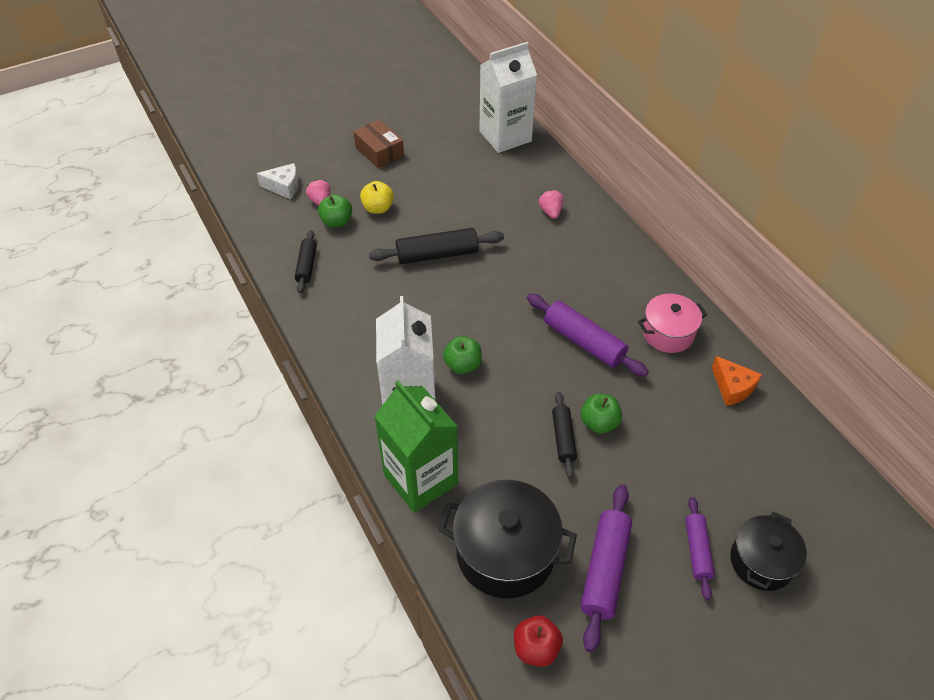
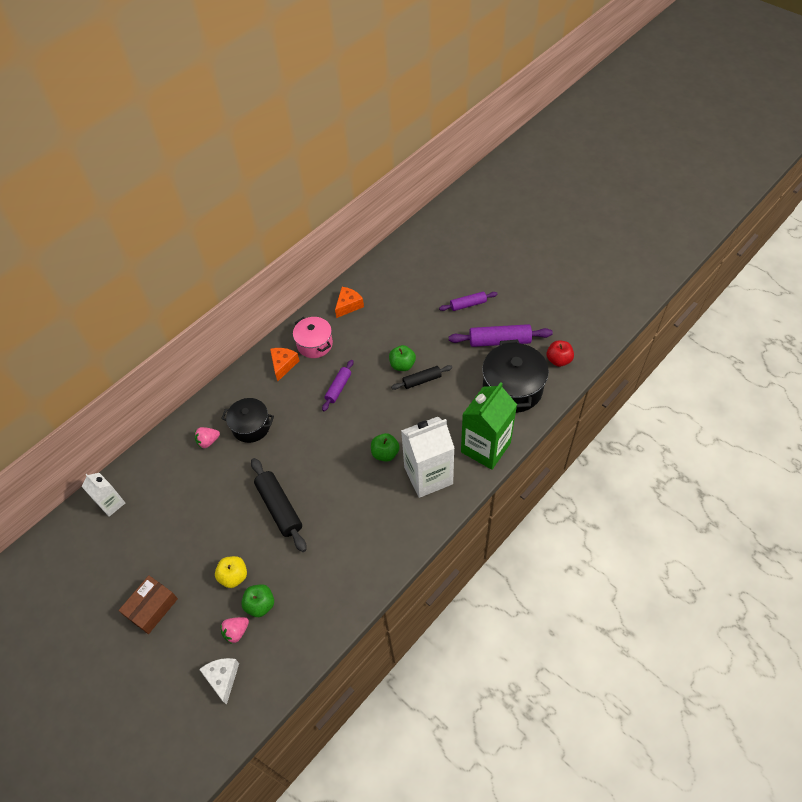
camera: 105 degrees left, 5 degrees up
(306, 266) = (322, 606): black rolling pin -> none
(505, 136) = (111, 503): white carton -> white carton, size x0.54
(584, 342) = (338, 388): purple rolling pin -> purple rolling pin, size x0.61
(641, 295) = (283, 365): none -> orange cheese
(761, 561) = (461, 278): black pot -> black pot (251, 426)

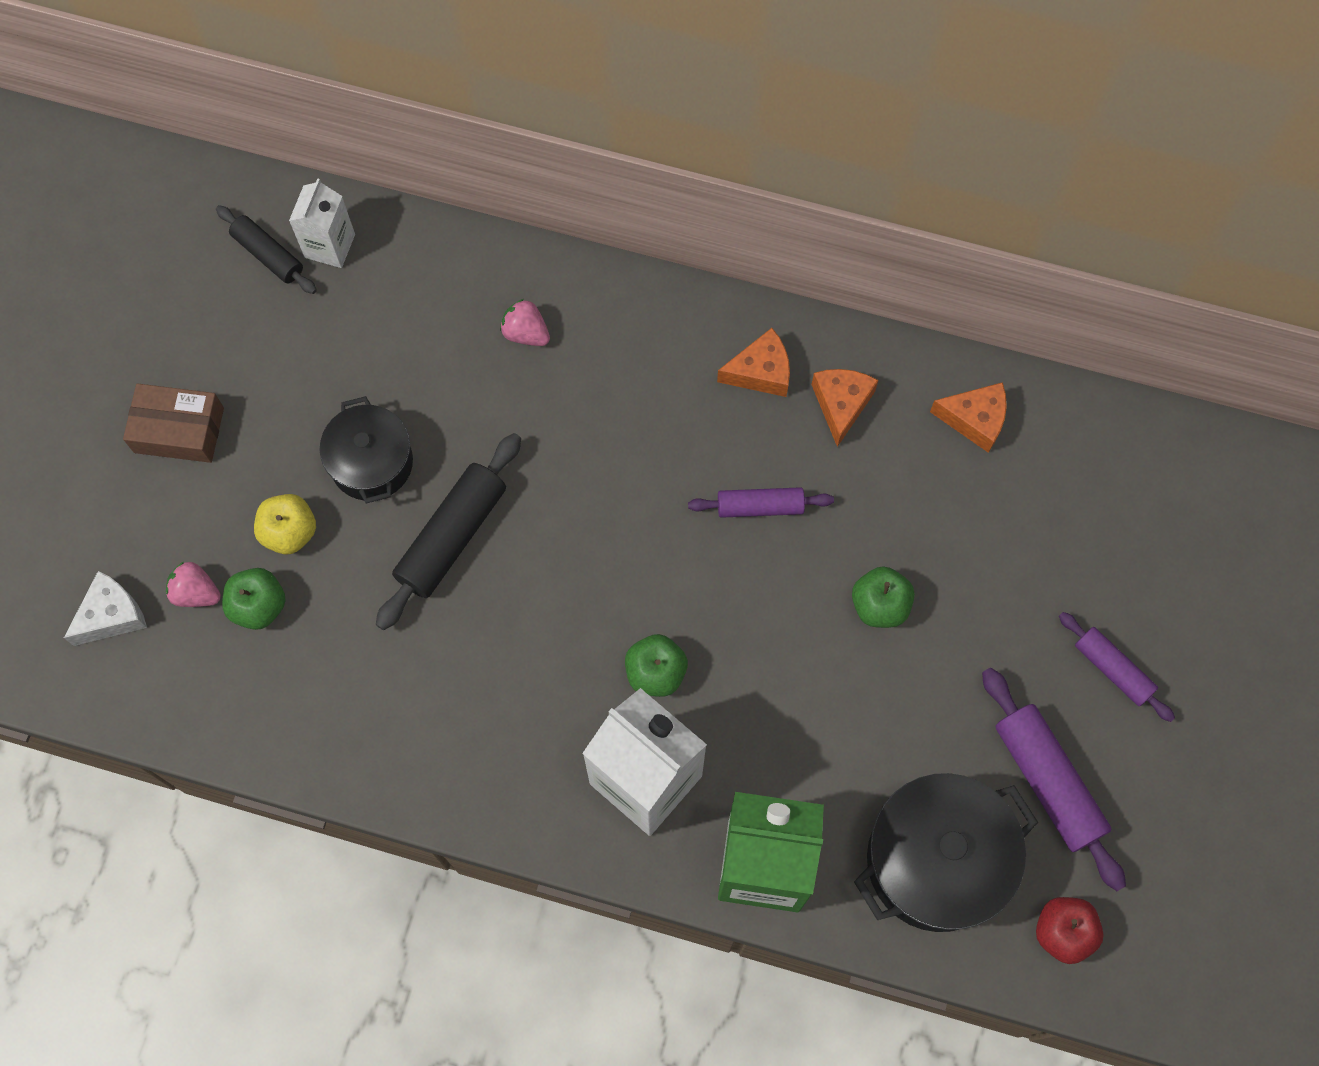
camera: 60 degrees right, 15 degrees up
(251, 426) = (593, 391): black pot -> black pot (371, 462)
(315, 344) = (841, 405): pink pot -> orange cheese
(422, 380) = (861, 663): black rolling pin -> black rolling pin (268, 255)

